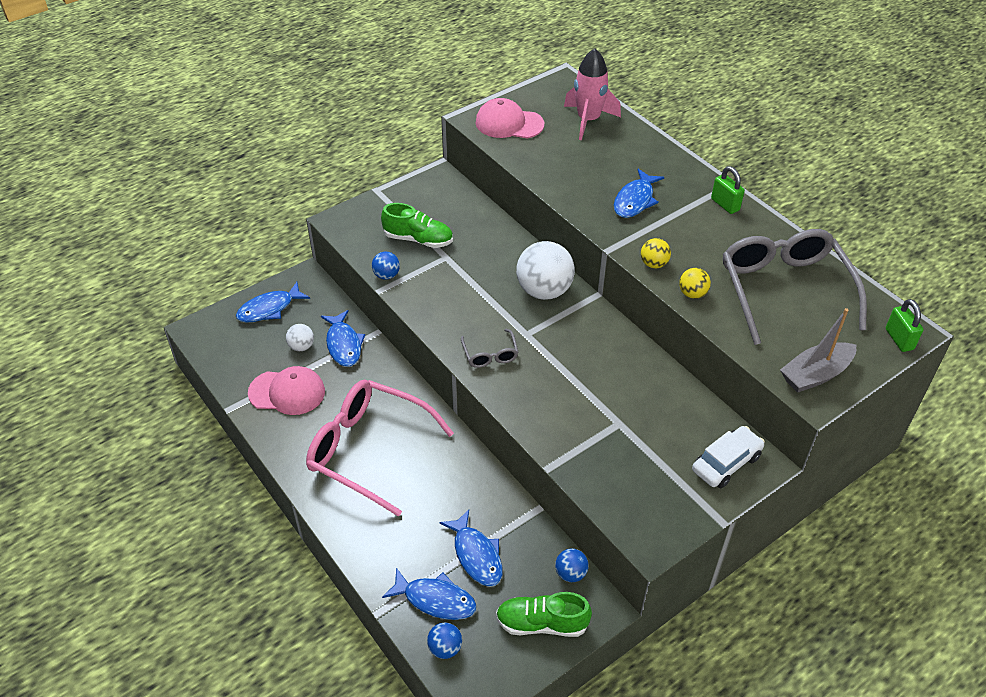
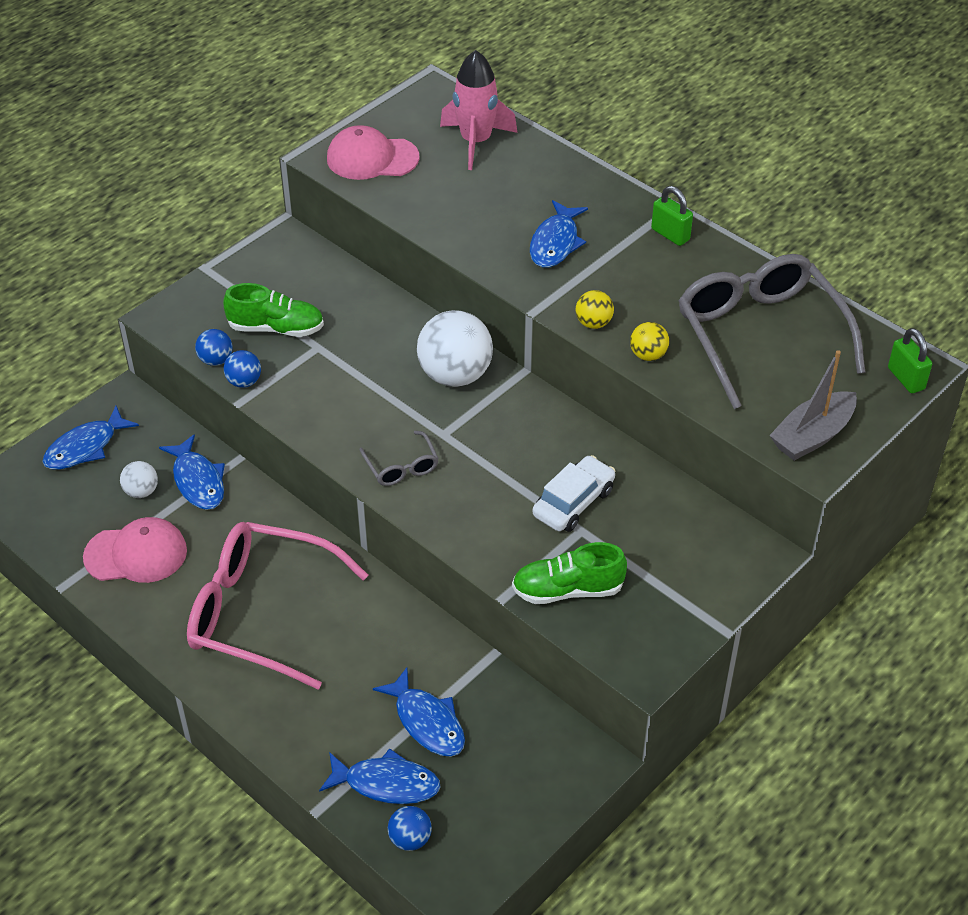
camera: 10 degrees left, 0 degrees up
(541, 623) = (524, 790): green shoe -> green shoe (567, 590)
(570, 573) = (549, 725): blue ball -> blue ball (216, 360)
(726, 463) = (720, 560): white car -> white car (573, 502)

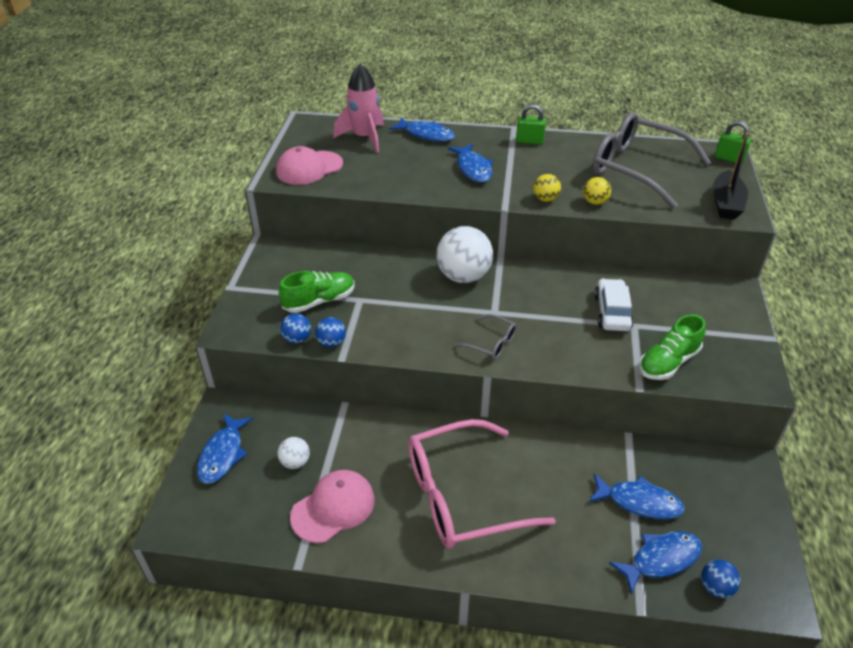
camera: 35 degrees left, 5 degrees down
(198, 481) = (330, 433): blue fish -> blue fish (426, 135)
(812, 436) = (726, 203): grey boat -> black boat

